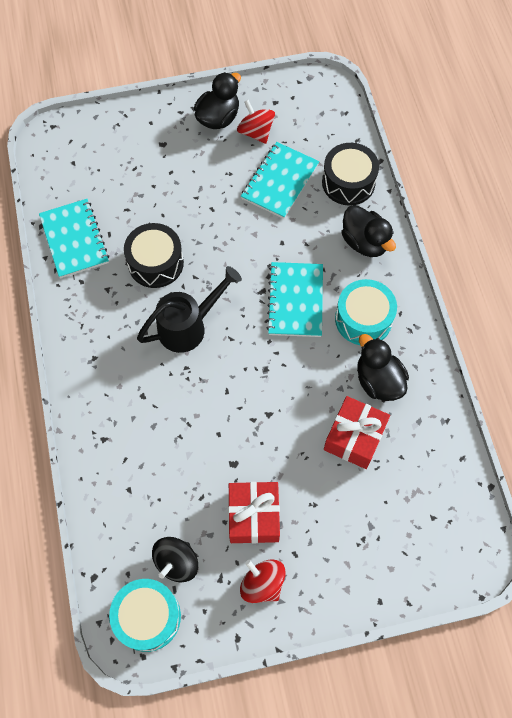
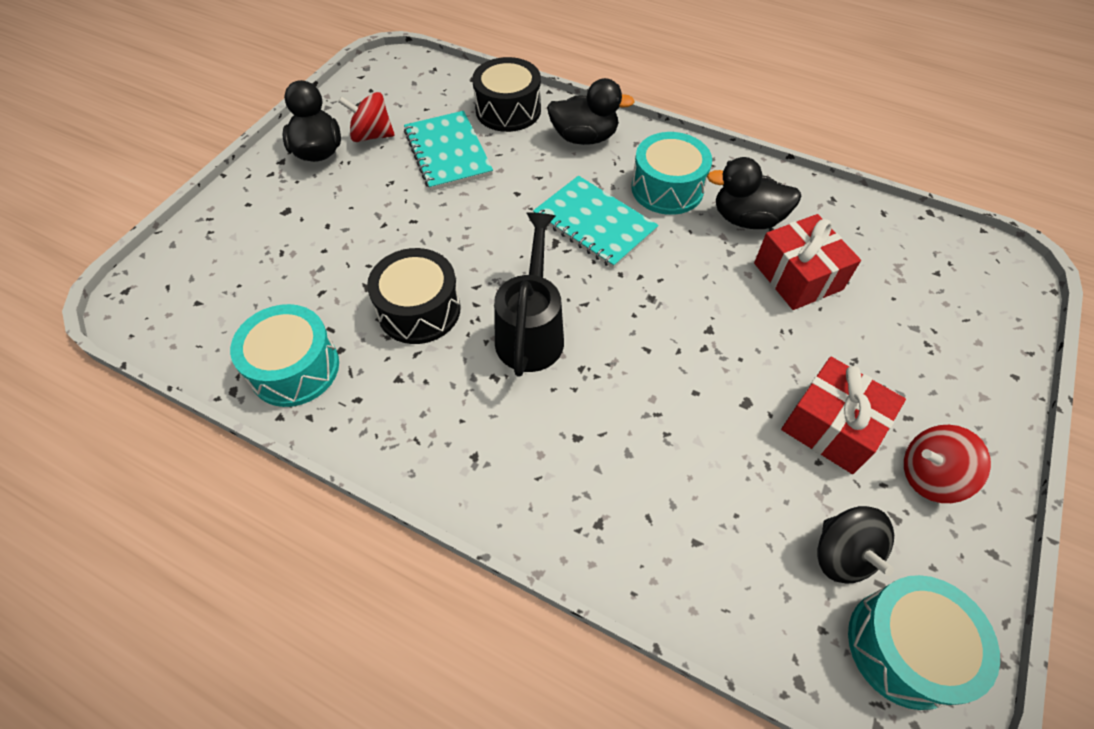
camera: 50 degrees left, 10 degrees down
(74, 239) = (295, 368): turquoise notebook -> turquoise drum

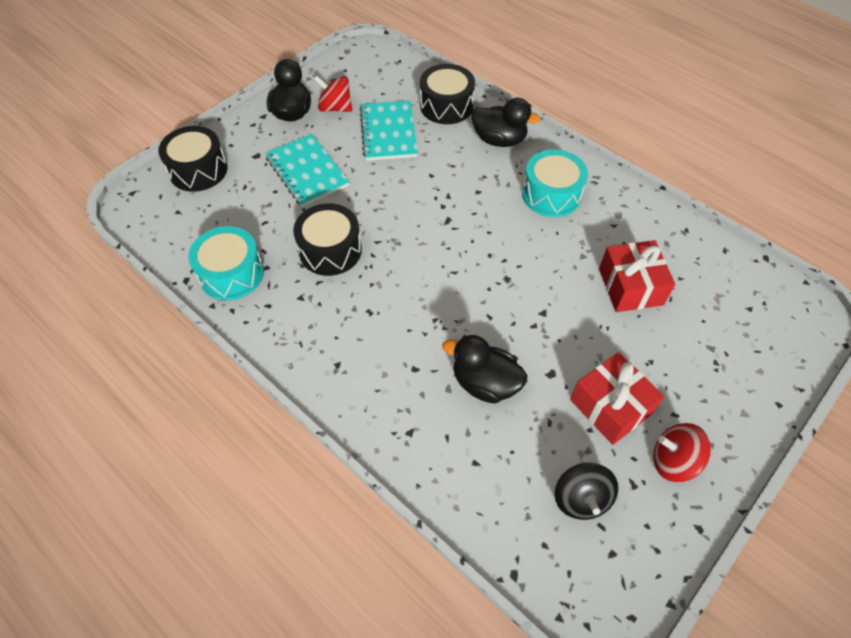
camera: 15 degrees right, 0 degrees up
(212, 243) = (198, 170): none -> black drum
(531, 331) = (407, 284): black watering can -> none
(594, 224) = (483, 211): turquoise notebook -> turquoise notebook (307, 172)
(746, 219) = (606, 232): black duck -> black duck (485, 383)
(905, 647) = (601, 573): turquoise drum -> none

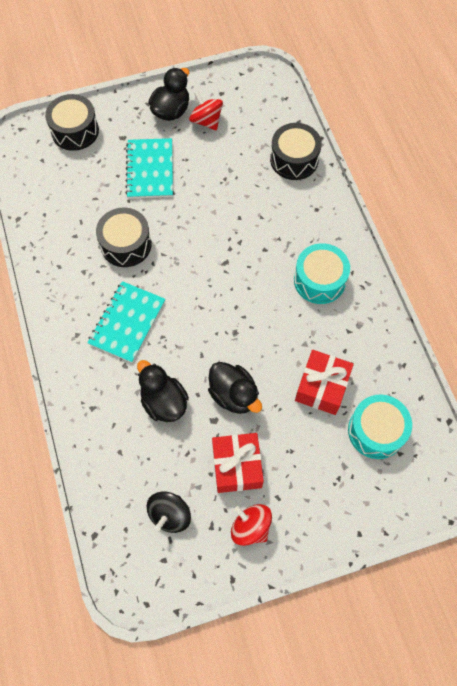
camera: 30 degrees right, 10 degrees up
(231, 273) = (49, 229): turquoise drum -> turquoise drum (376, 431)
(388, 132) = (232, 163): turquoise notebook -> turquoise notebook (127, 322)
(499, 140) = (314, 211): black duck -> black duck (234, 395)

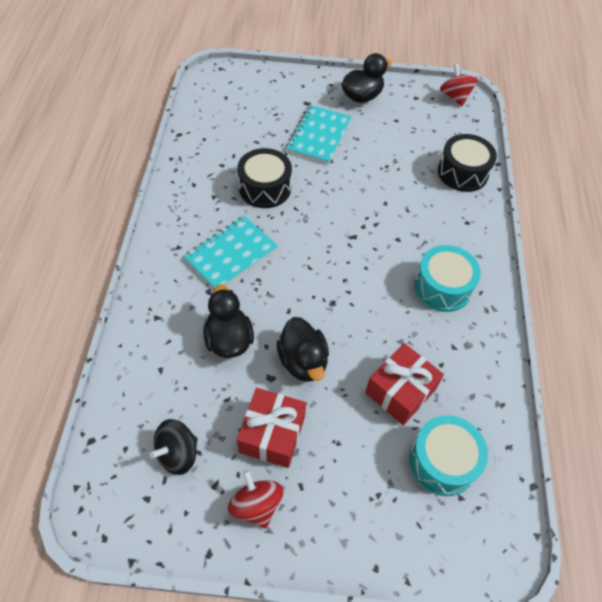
camera: 20 degrees right, 10 degrees down
(75, 131) = (267, 85): black drum -> none
(206, 121) = (391, 114): red spinning top -> red spinning top (455, 97)

